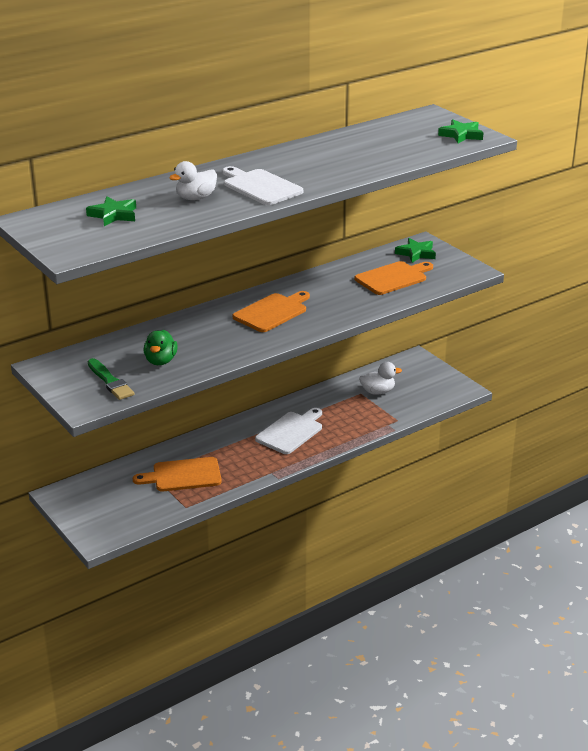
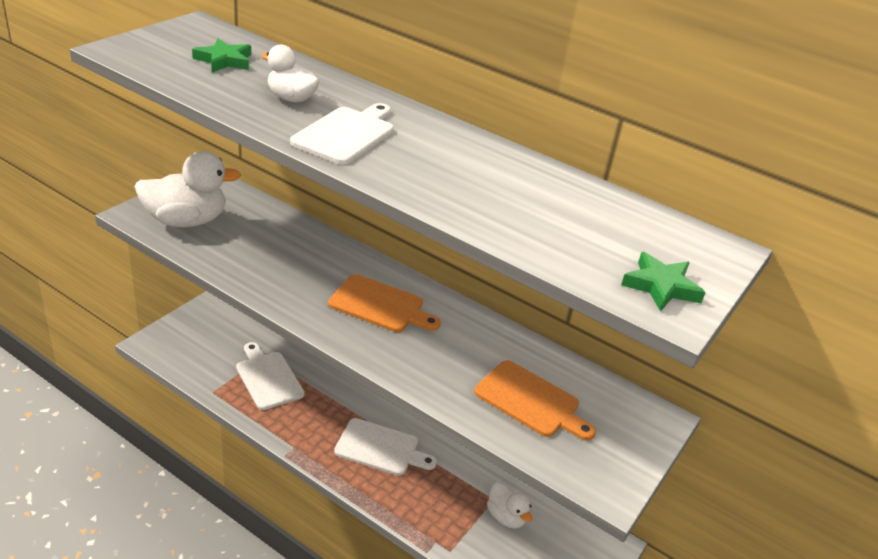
camera: 65 degrees right, 5 degrees up
(110, 381) = (186, 221): green brush -> white duck
(160, 361) = (237, 244): green duck -> none
(183, 475) = (268, 378): orange cutting board -> white cutting board
(416, 253) = (620, 415): green star -> none

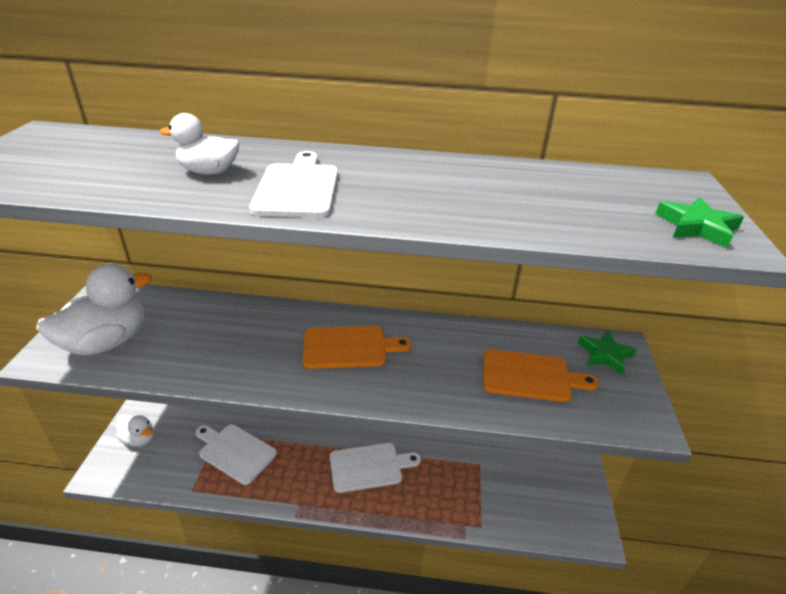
camera: 25 degrees left, 0 degrees up
(224, 60) = (102, 157): green star -> green star (605, 355)
(506, 516) = (498, 473): white duck -> white duck (139, 439)

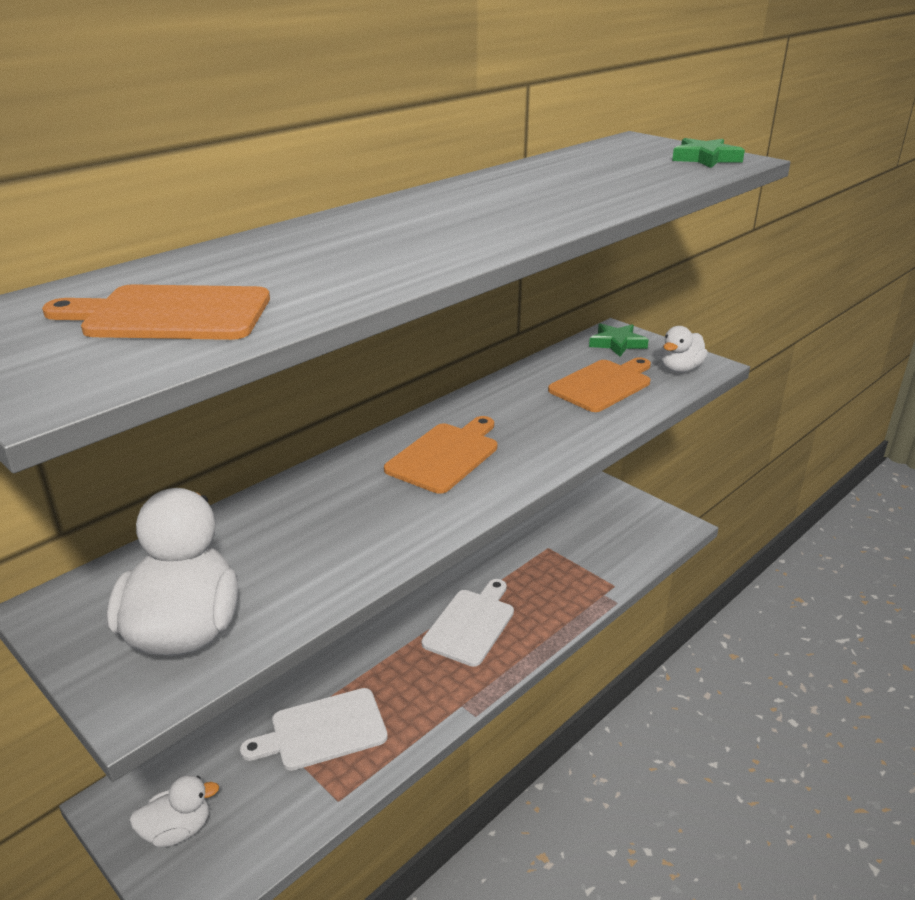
camera: 50 degrees left, 5 degrees down
(86, 165) = (170, 314): none -> orange cutting board
(209, 172) = (321, 262): white duck -> white duck (680, 369)
(298, 188) = (436, 238): white cutting board -> none

